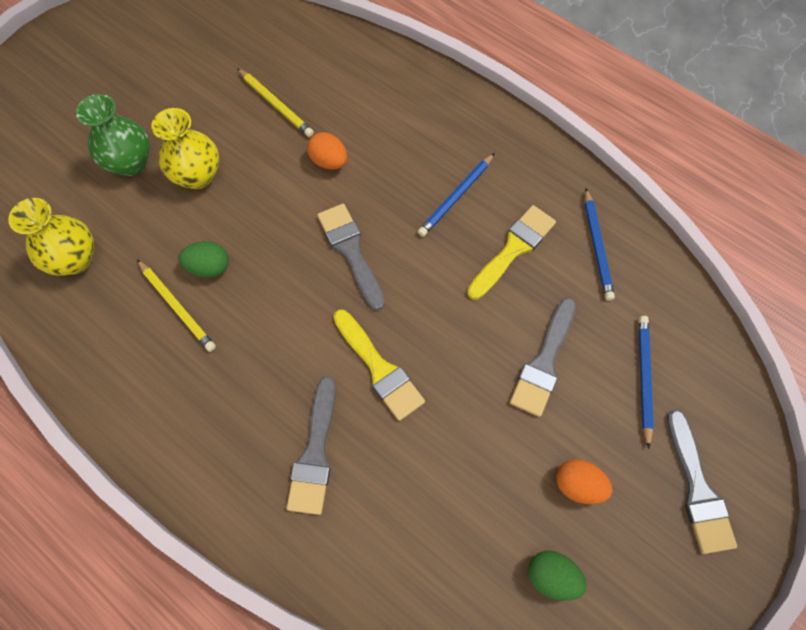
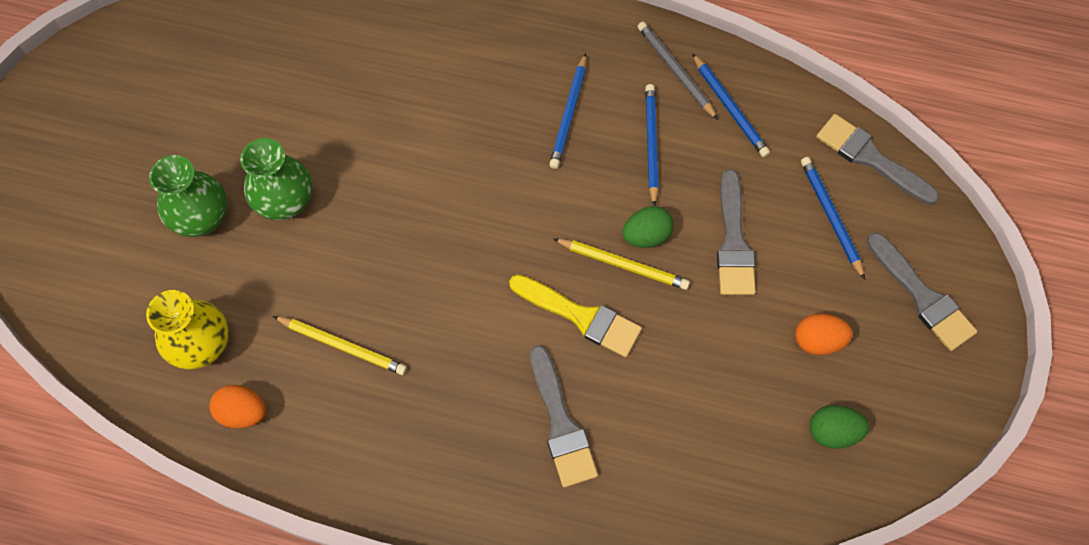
camera: 25 degrees left, 0 degrees up
(198, 176) = (286, 202): yellow vase -> green vase
(209, 267) = (353, 292): green egg -> green egg (646, 235)
(276, 105) = (328, 91): yellow pencil -> yellow pencil (623, 265)
(329, 161) = (419, 130): orange egg -> orange egg (243, 412)
(351, 251) = (491, 213): grey brush -> grey brush (870, 158)
(513, 249) = (651, 144): yellow brush -> blue pencil
(564, 197) = (675, 71): none -> grey pencil

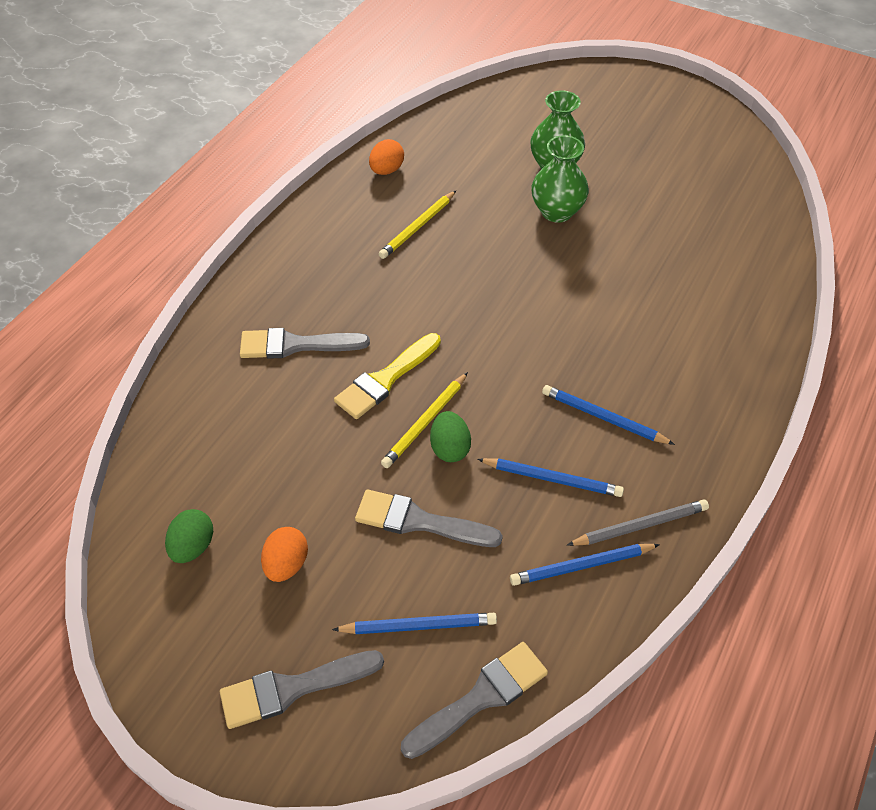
camera: 105 degrees right, 15 degrees down
(203, 345) = (447, 156): yellow vase -> none

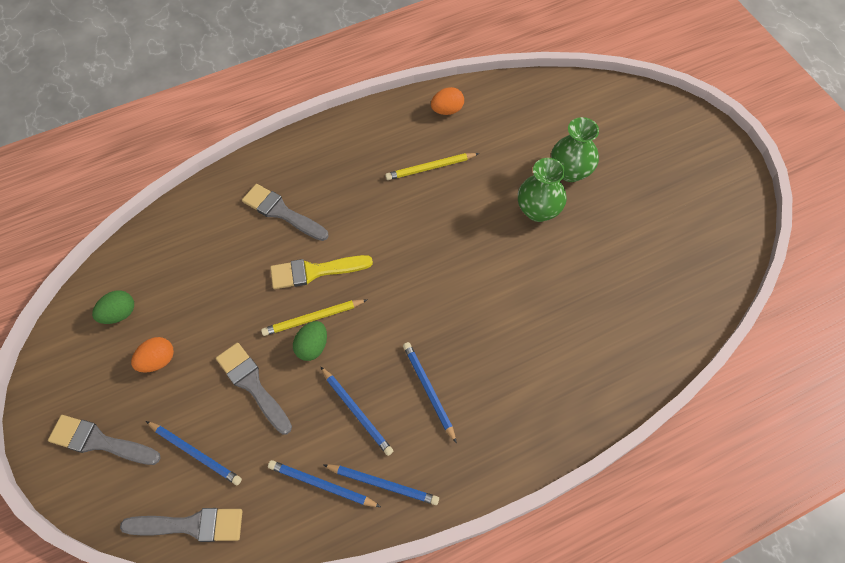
camera: 35 degrees right, 10 degrees up
(640, 526) = (383, 484): grey pencil -> blue pencil

